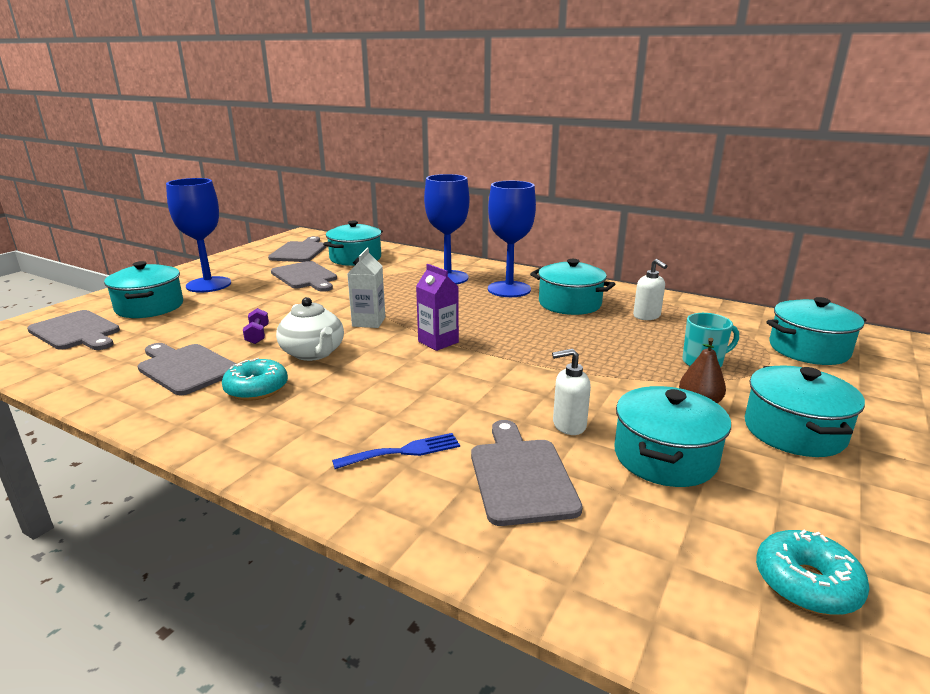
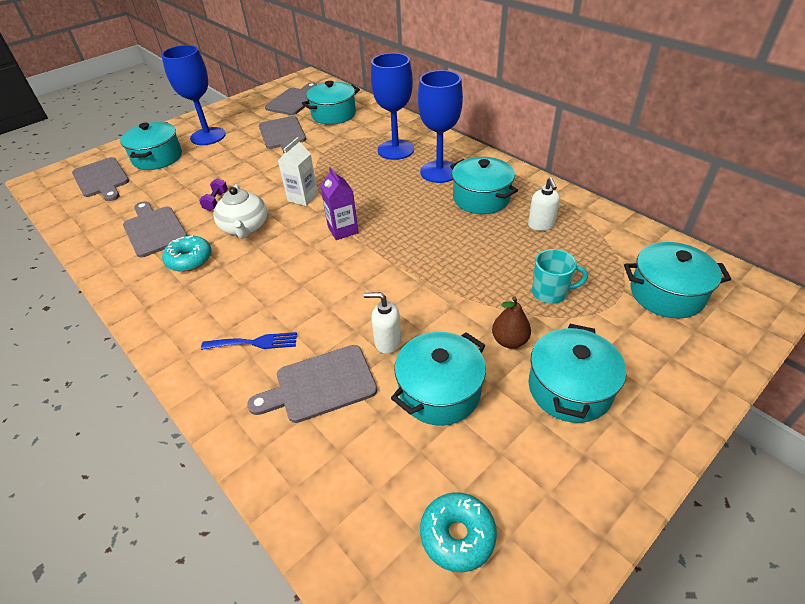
camera: 20 degrees right, 20 degrees up
(521, 476) = (320, 385): grey cutting board -> grey cutting board turned 120 degrees counterclockwise

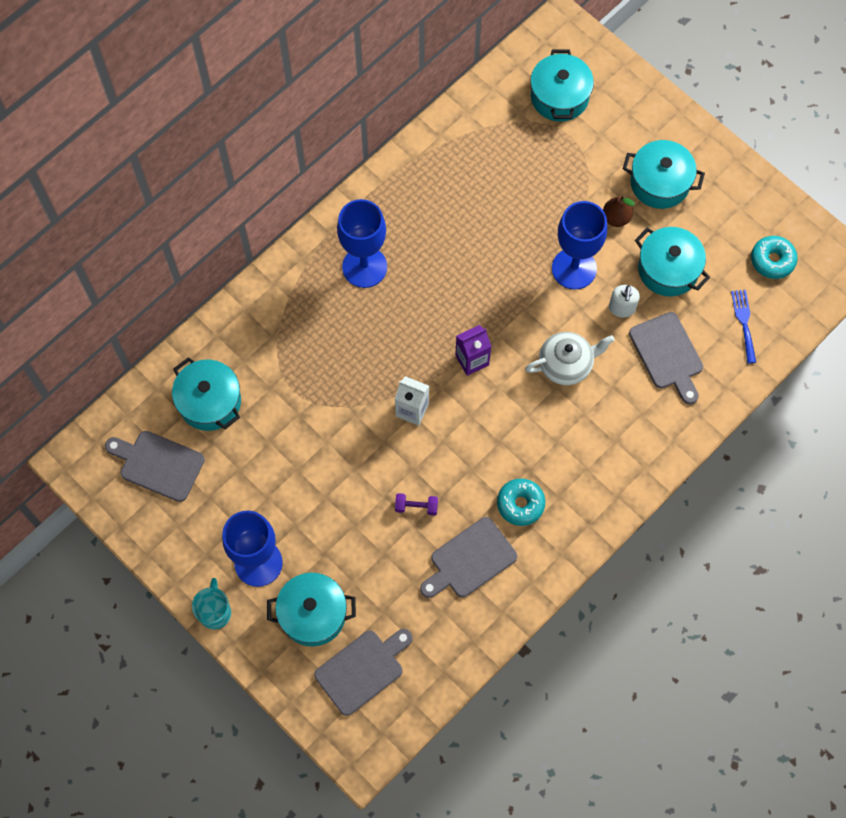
camera: 95 degrees left, 25 degrees up
(245, 228) = (467, 461): white teapot -> white teapot (566, 364)
(255, 342) = (627, 414): blue fork -> blue fork (744, 322)
(283, 134) = (262, 461): grey cutting board -> none
(395, 150) = (312, 316): blue goblet -> blue goblet (574, 268)
(481, 198) = (419, 227): turquoise pot -> none
(541, 225) = (465, 176): white soap dispenser -> none
(550, 292) = (560, 181): turquoise mug -> turquoise mug (215, 612)

